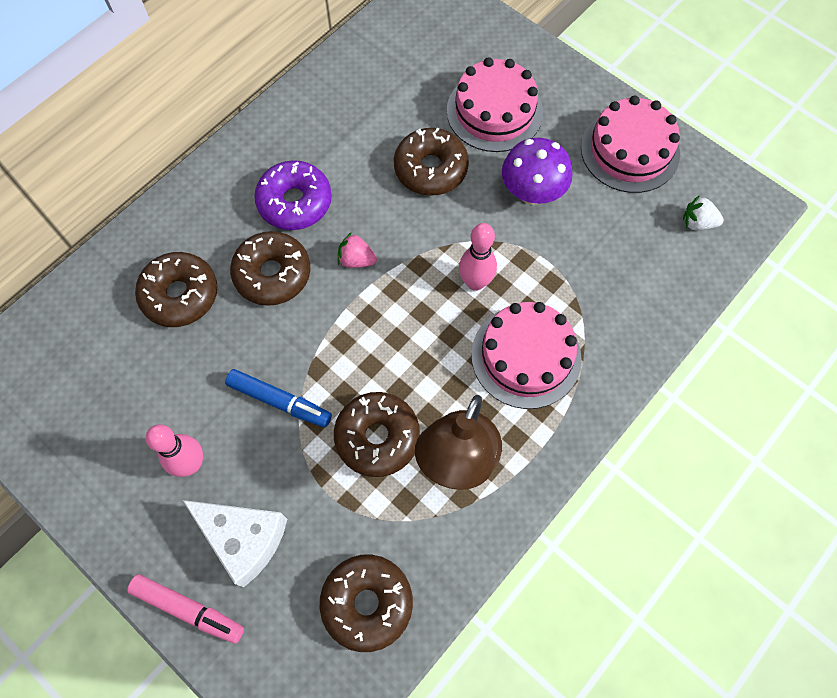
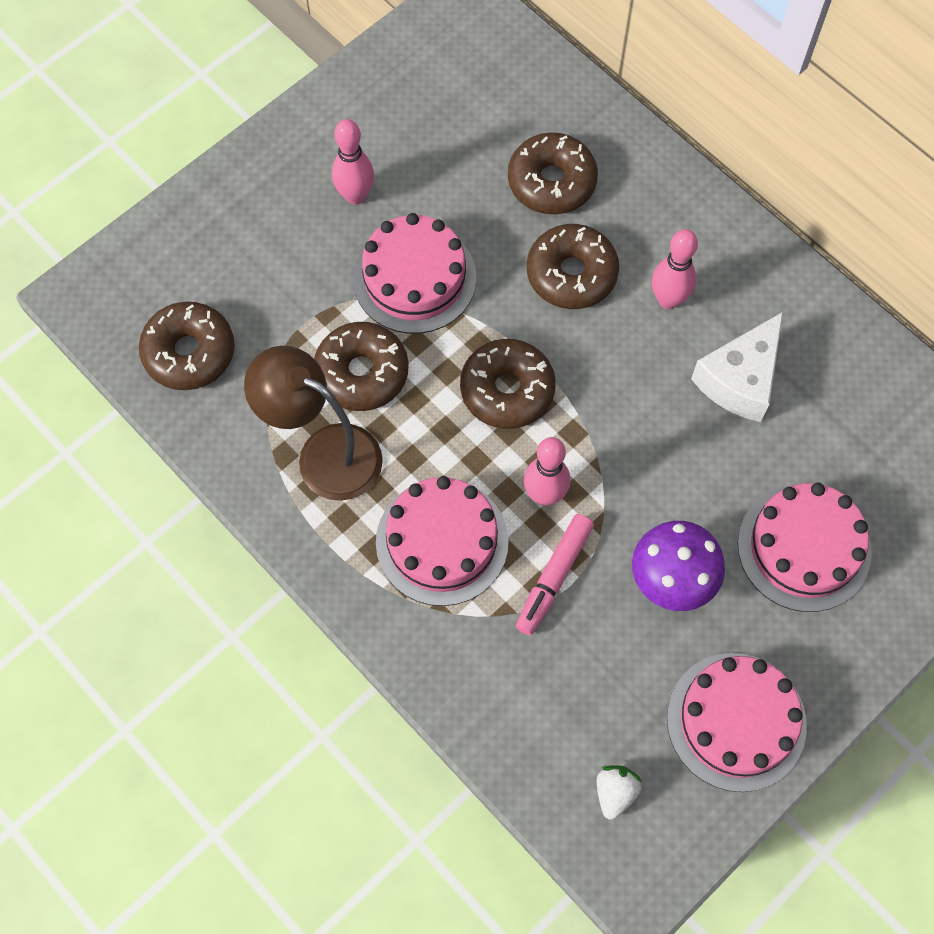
camera: 95 degrees right, 0 degrees up
(188, 609) = (211, 195): pink marker -> pink marker (554, 577)
(244, 539) = (271, 243): white cheese -> white cheese (740, 379)
(279, 401) = (414, 278): blue marker -> pink cake
(295, 202) = (668, 300): purple donut -> pink bowling pin
(356, 260) = (584, 363): pink strawberry -> none
(430, 169) = (712, 458): brown donut -> brown donut (507, 390)

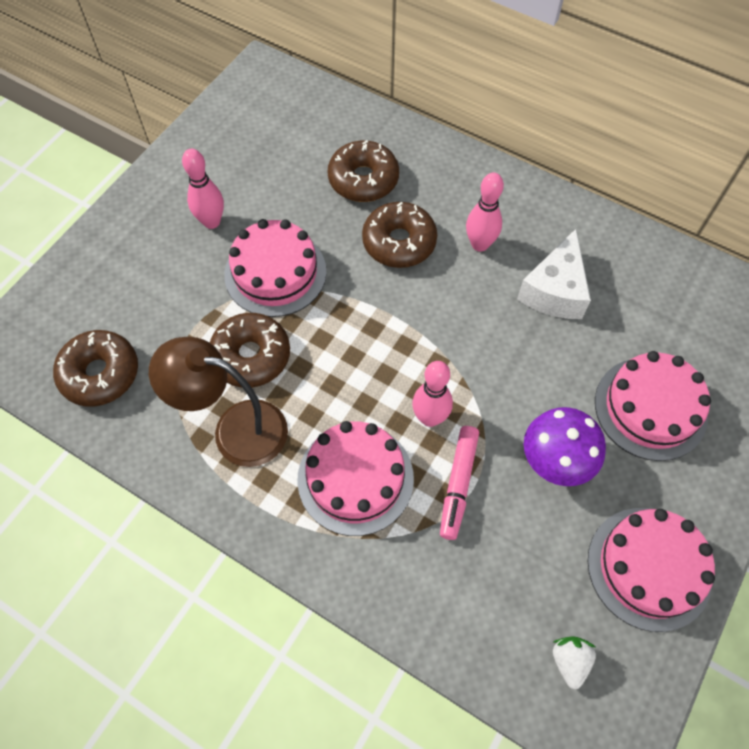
camera: 15 degrees left, 5 degrees down
(507, 390) = (374, 341): brown donut -> none

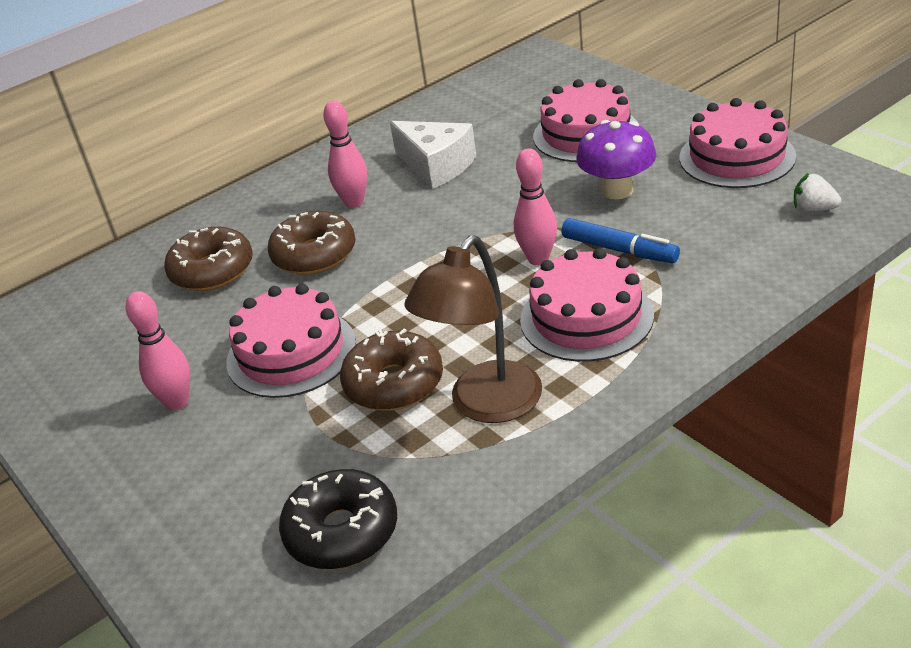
camera: 65 degrees left, 25 degrees down
(100, 374) = (342, 531): brown donut -> black donut
(458, 484) = (619, 250): pink marker -> blue marker

